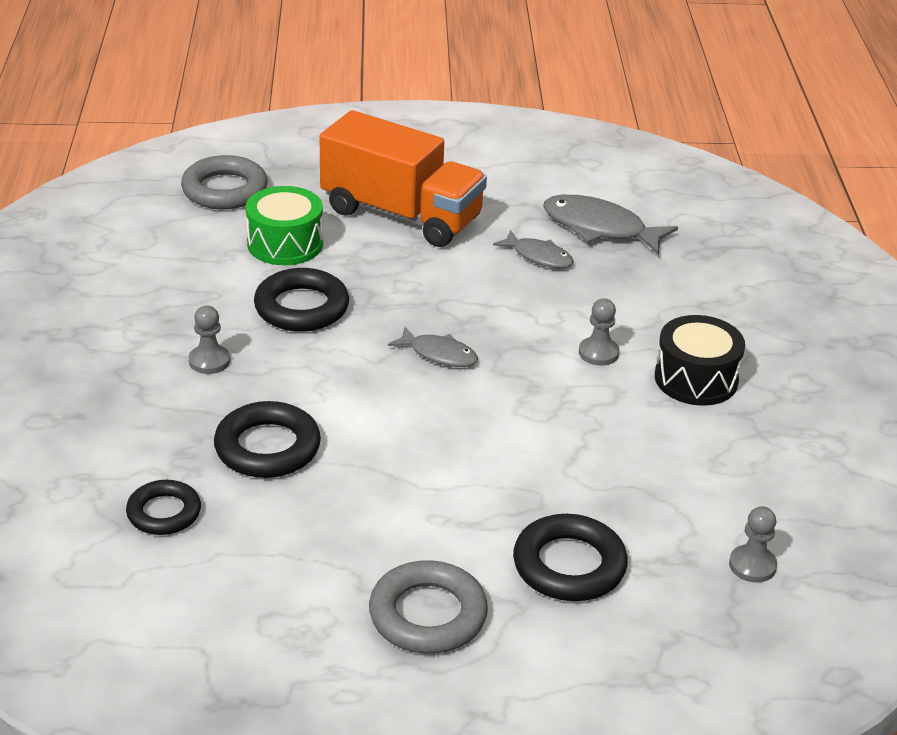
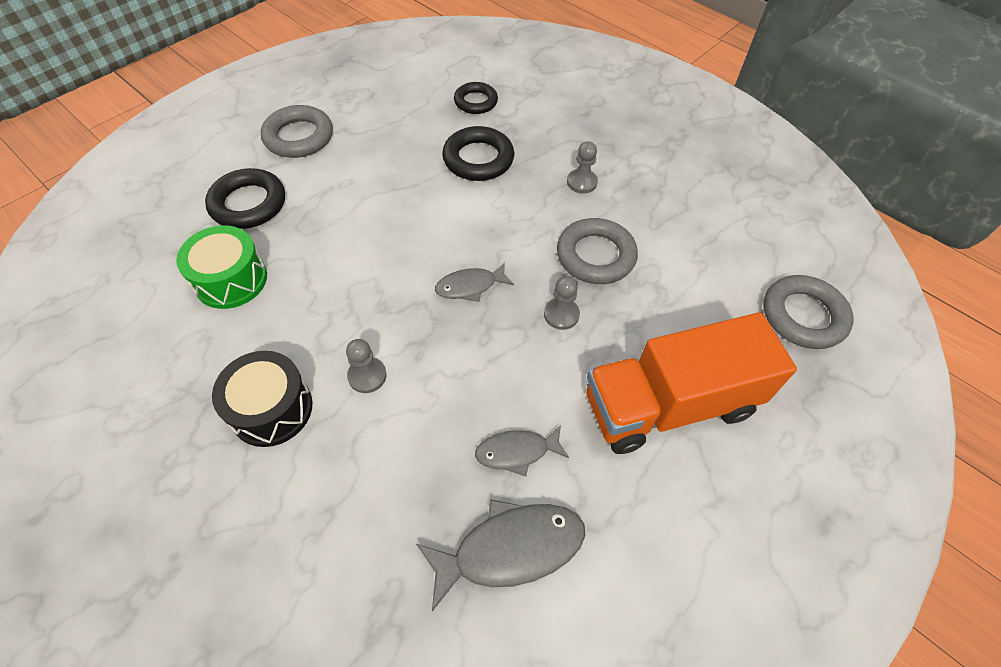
camera: 135 degrees right, 20 degrees up
(285, 244) = (687, 300): green drum -> green drum (231, 280)
(301, 307) = (595, 256): black ring -> grey ring
(752, 565) = (134, 275): grey pawn -> grey pawn (561, 314)

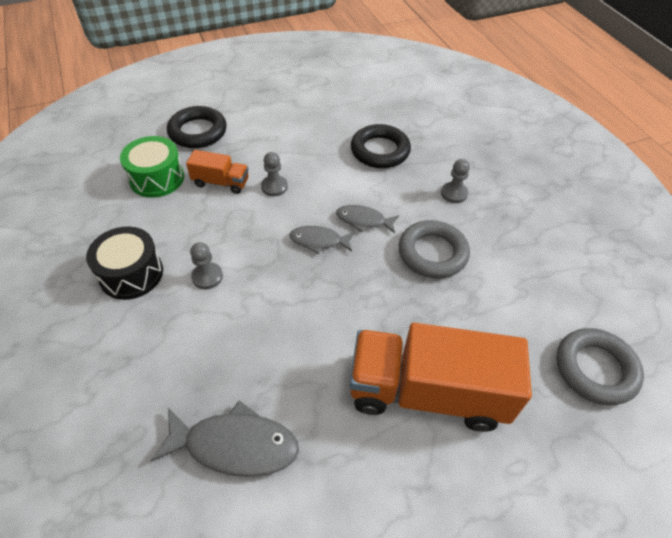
camera: 25 degrees right, 5 degrees down
(299, 137) = (258, 97): grey ring -> none
(316, 257) = (221, 182): none -> orange truck
(475, 102) = (402, 109): black ring -> none
(516, 452) = (282, 376): grey fish -> grey fish (363, 220)
(561, 314) = (378, 287): grey pawn -> grey pawn (274, 187)

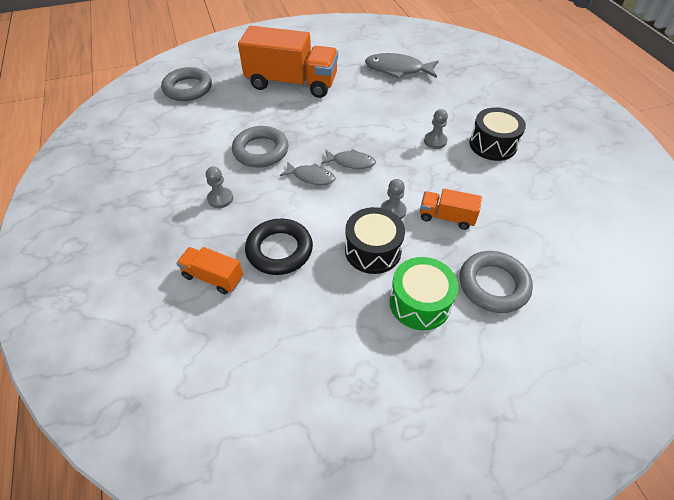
camera: 175 degrees left, 0 degrees up
(157, 178) = (512, 224): green drum -> green drum (420, 303)
(198, 132) = (493, 285): black ring -> grey ring
(296, 153) = (373, 250): none -> black drum
(429, 131) = (213, 277): none -> orange truck

